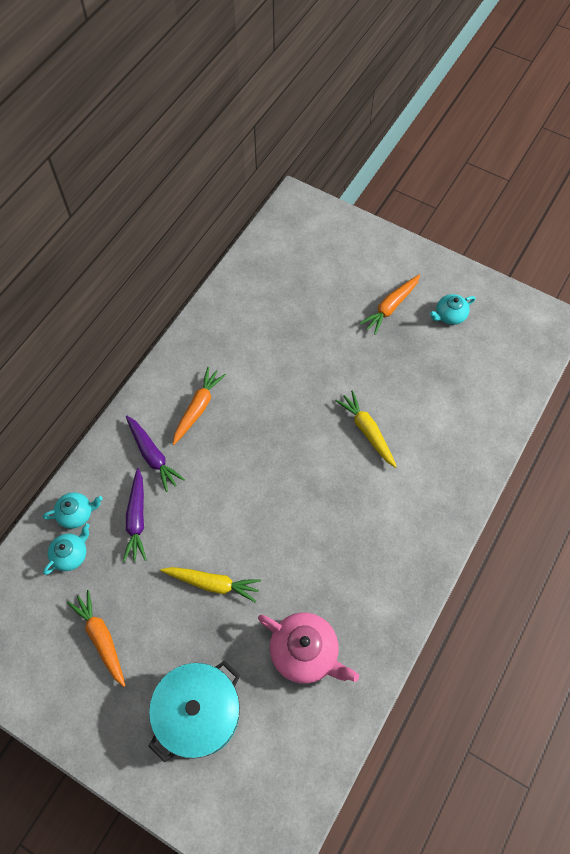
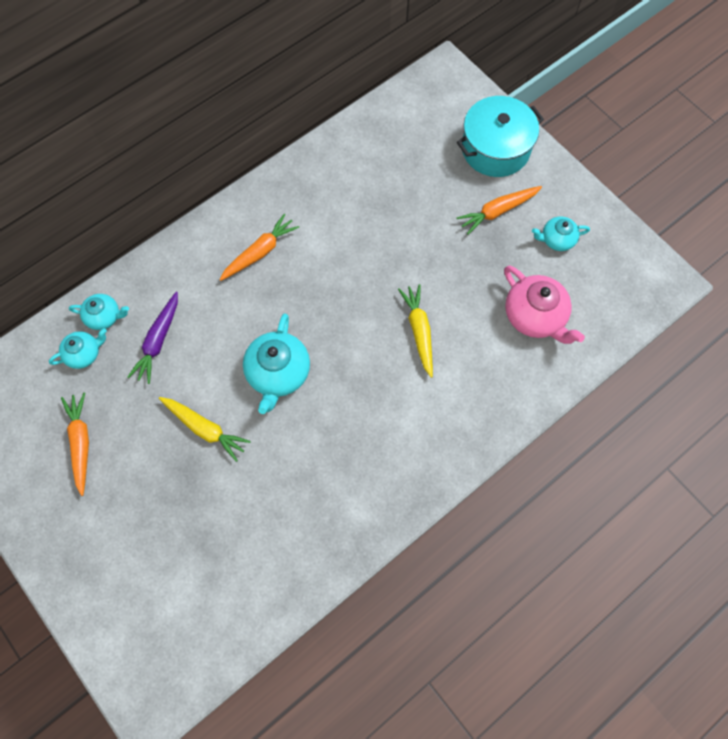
camera: 20 degrees right, 5 degrees up
(153, 456) = (197, 285): purple carrot -> none
(198, 713) = (142, 546): turquoise pot -> turquoise pot (495, 149)
(259, 510) = (278, 373): none -> turquoise teapot
(305, 652) = (266, 527): pink teapot -> pink teapot (535, 316)

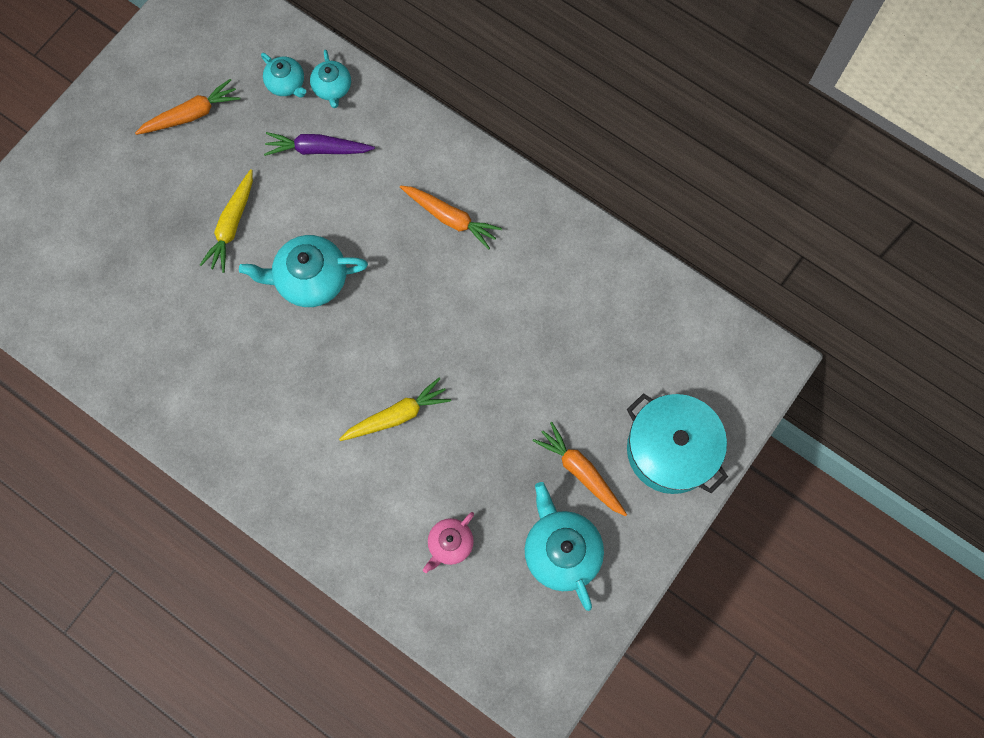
camera: 75 degrees right, 5 degrees up
(535, 316) = (450, 544): pink teapot -> pink teapot, size x0.59
(557, 239) = (561, 551): turquoise teapot -> turquoise teapot, size x1.71

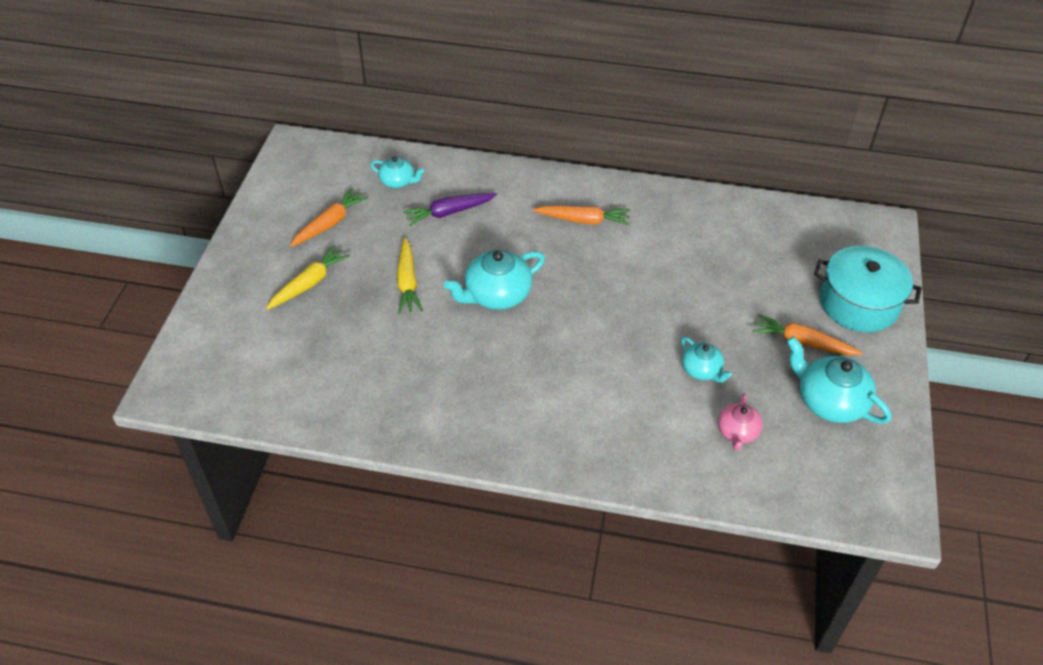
camera: 25 degrees left, 25 degrees down
(332, 88) = (437, 173): turquoise teapot -> turquoise teapot (702, 370)
(397, 415) = (630, 359): yellow carrot -> yellow carrot (309, 283)

